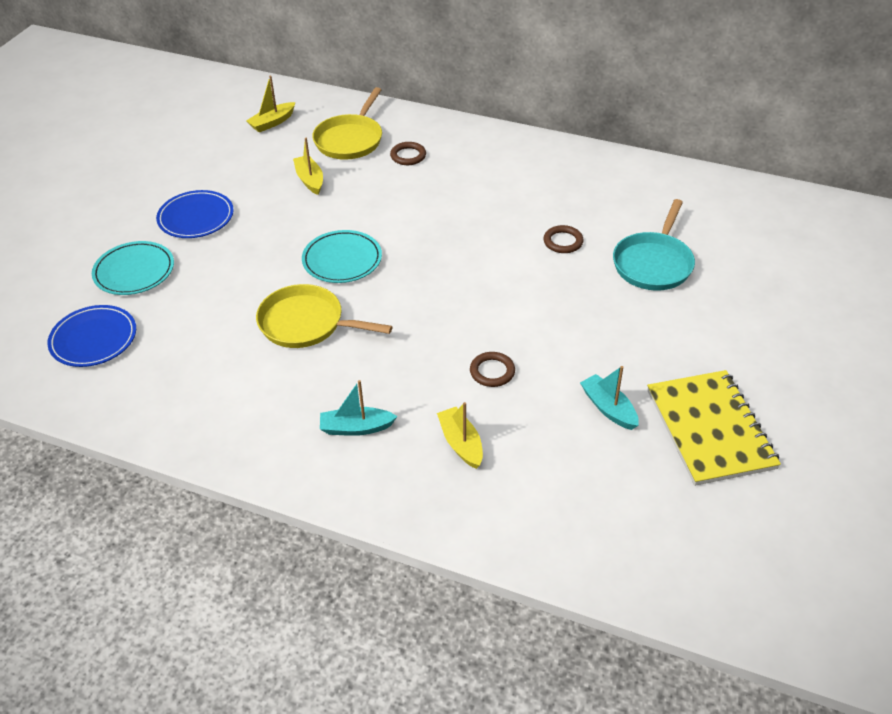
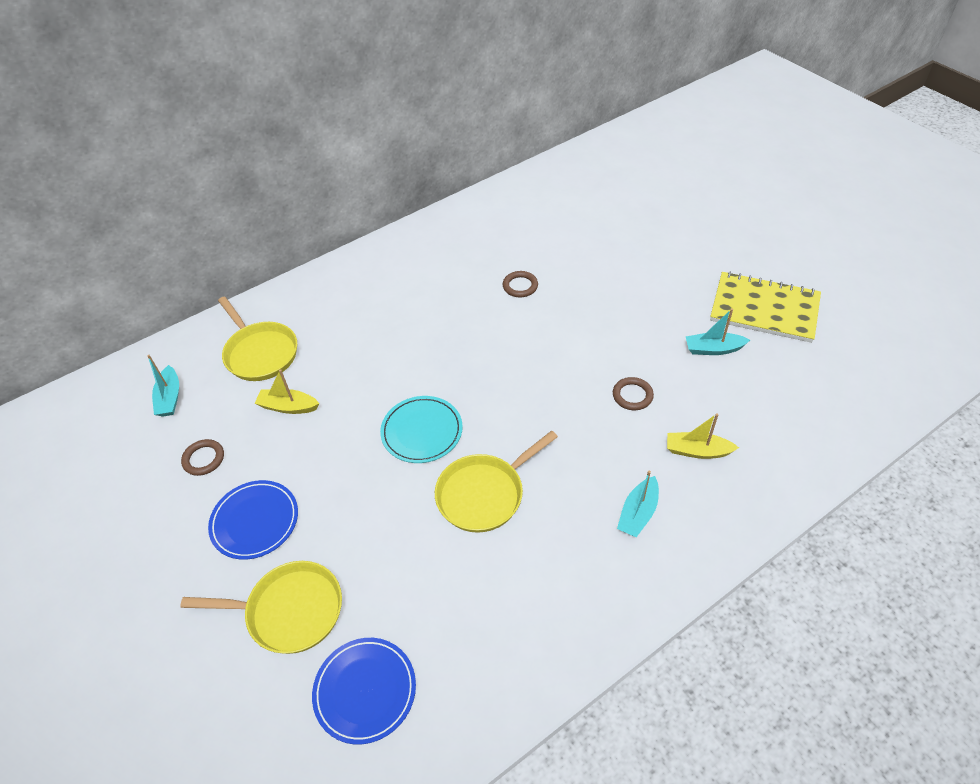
camera: 55 degrees left, 5 degrees up
(134, 271) = (289, 611): turquoise plate -> yellow pan
(272, 122) = (170, 398): yellow boat -> turquoise boat
(408, 156) = (325, 325): brown ring -> brown ring (204, 459)
(653, 263) = (584, 252): turquoise pan -> none

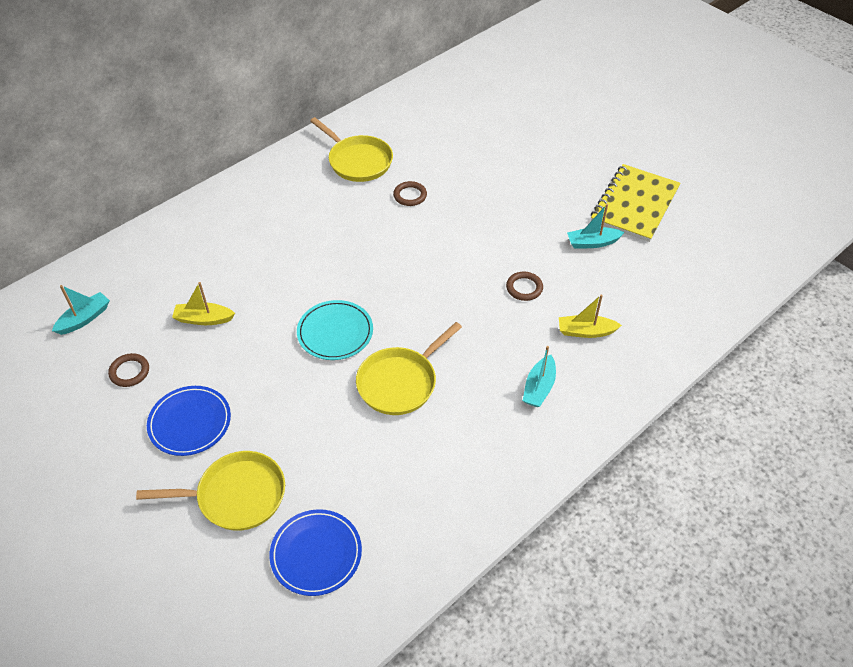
camera: 10 degrees left, 0 degrees up
(170, 398) = (84, 319): turquoise boat -> turquoise boat turned 120 degrees counterclockwise
(260, 353) = (167, 271): yellow pan -> yellow pan (357, 161)
(764, 309) = (635, 204): yellow notebook -> yellow notebook turned 75 degrees counterclockwise

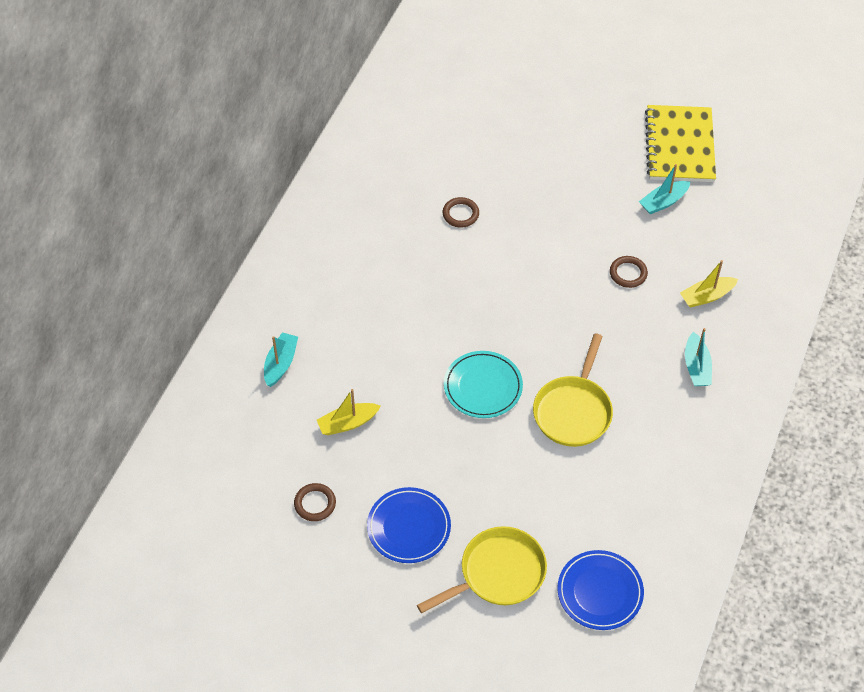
camera: 25 degrees left, 5 degrees up
(84, 319) = (228, 470): turquoise boat -> turquoise boat (281, 364)
(357, 161) = (382, 193): yellow pan -> none

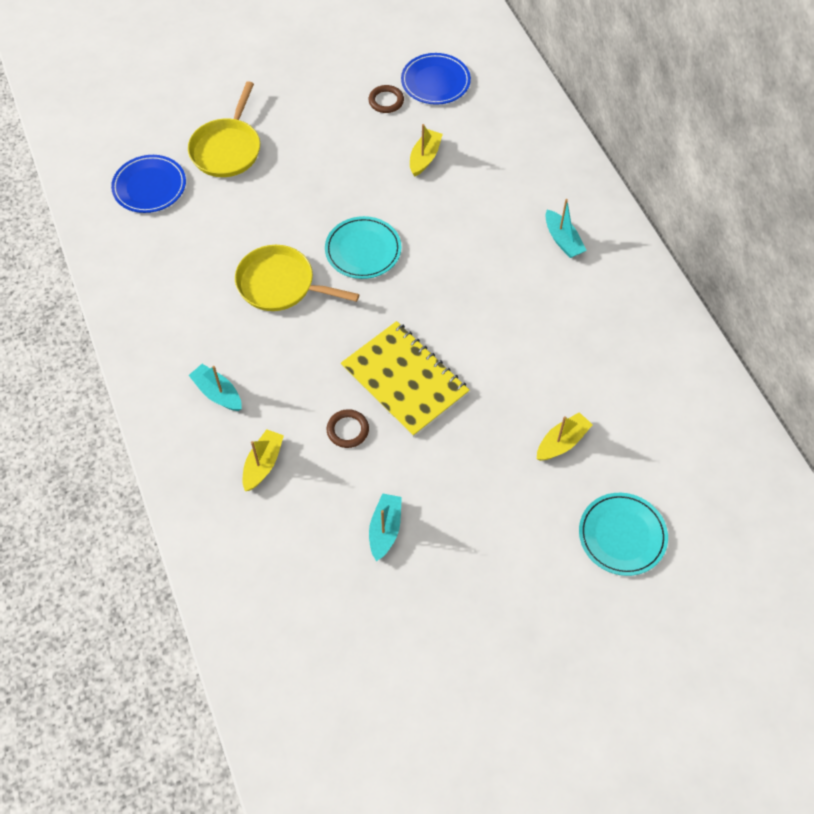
camera: 135 degrees right, 5 degrees up
(281, 364) = (515, 157): turquoise boat -> turquoise boat (562, 240)
(409, 527) = (312, 132): blue plate -> blue plate (435, 82)
(460, 214) = (535, 368): brown ring -> none
(498, 164) = (562, 442): none -> yellow boat
(524, 97) = (622, 535): none -> turquoise plate
(573, 411) = (280, 284): yellow pan -> yellow pan turned 45 degrees counterclockwise
(679, 146) = (430, 610): yellow notebook -> yellow notebook (404, 380)

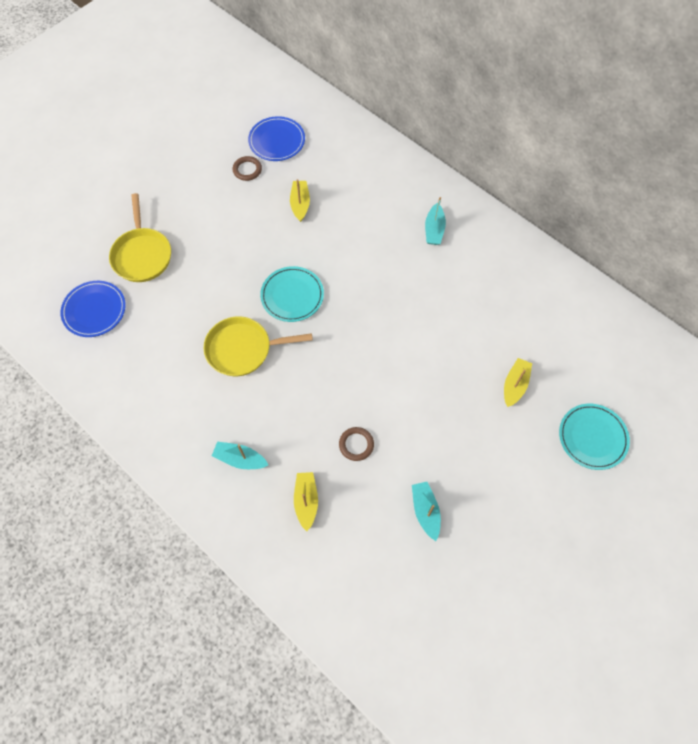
camera: 25 degrees left, 5 degrees up
(404, 380) = (377, 386): yellow notebook -> none
(562, 240) = (434, 230): turquoise boat -> turquoise boat turned 60 degrees clockwise

